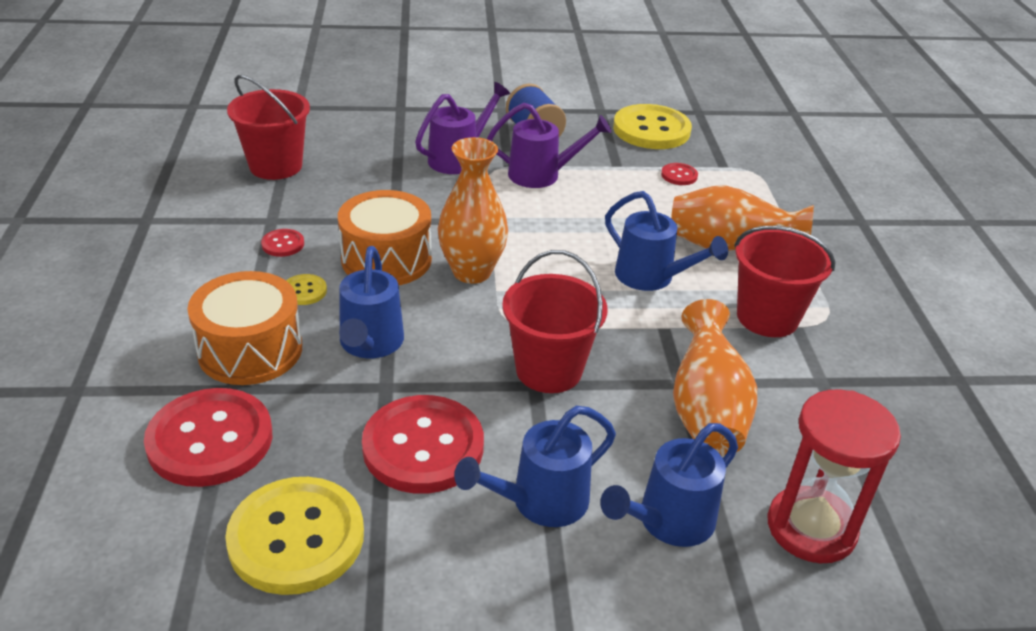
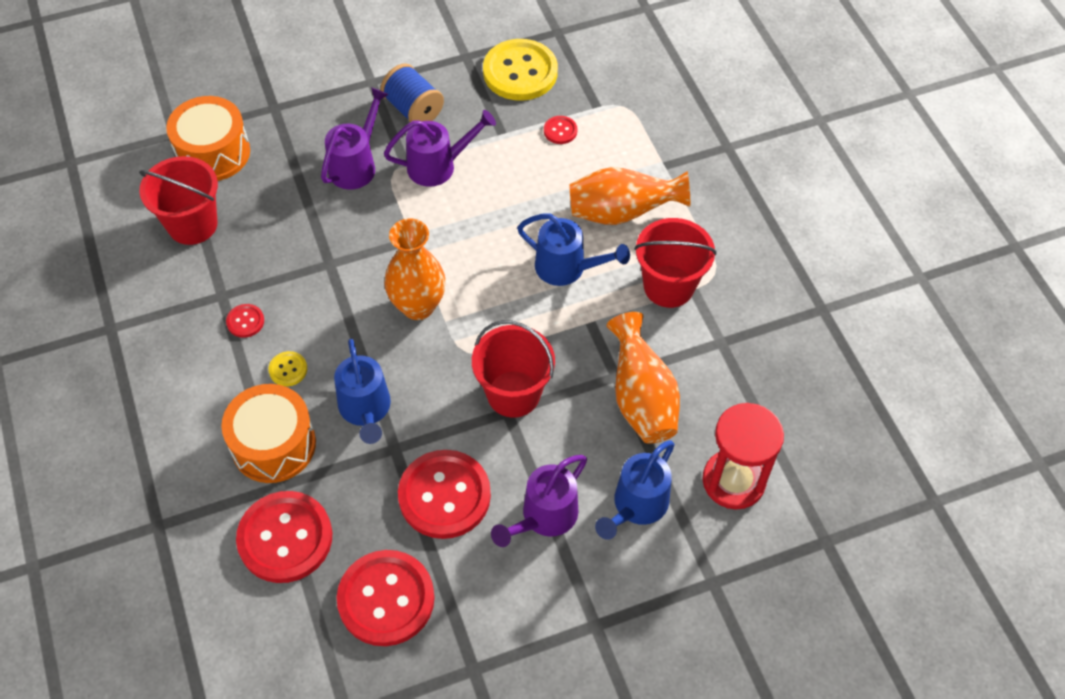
camera: 15 degrees left, 20 degrees up
(296, 538) = (386, 599): yellow button -> red button
(386, 259) = (341, 313): orange drum -> orange drum (213, 153)
(539, 502) = (543, 517): blue watering can -> purple watering can

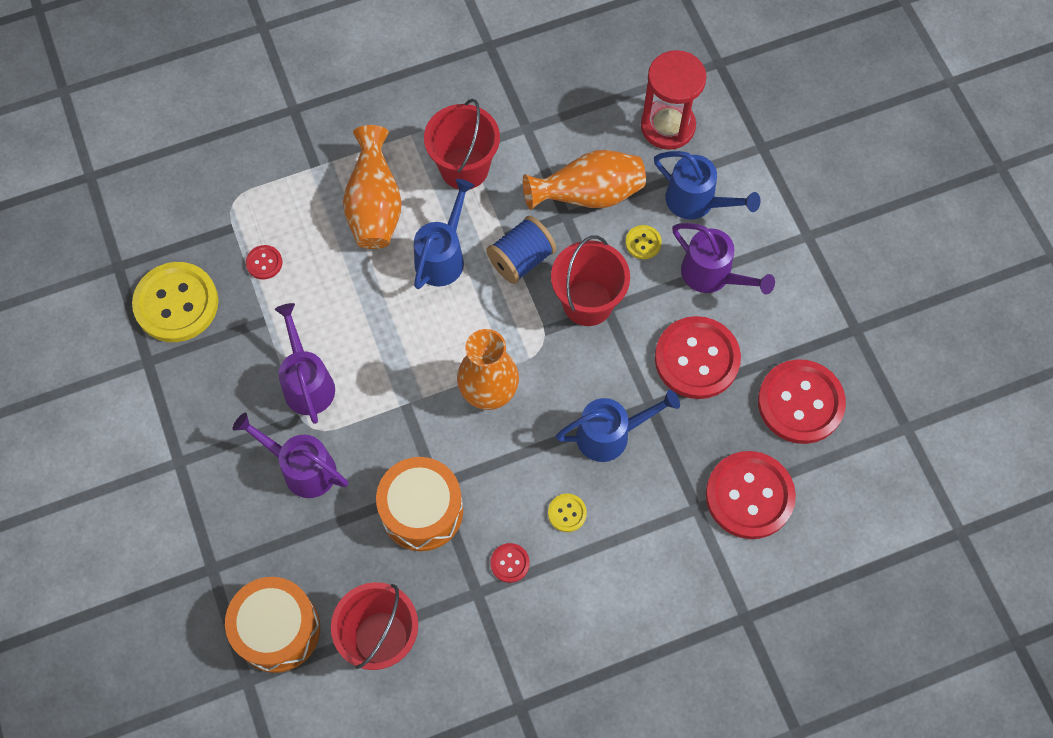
camera: 90 degrees left, 10 degrees up
(273, 444) = (652, 517): orange drum -> orange drum (422, 510)
(413, 109) = (224, 413): blue spool -> blue spool (521, 259)
(584, 449) = (643, 243): none -> yellow button

